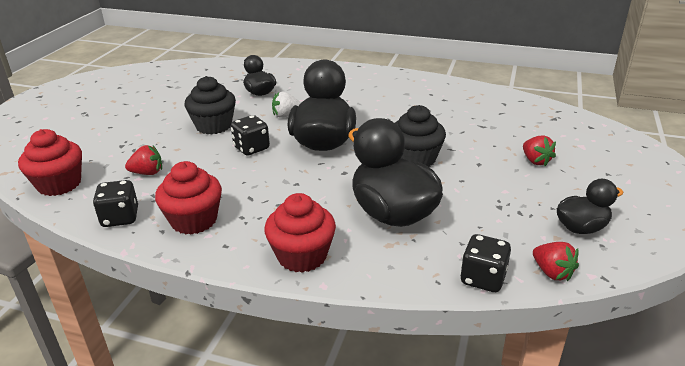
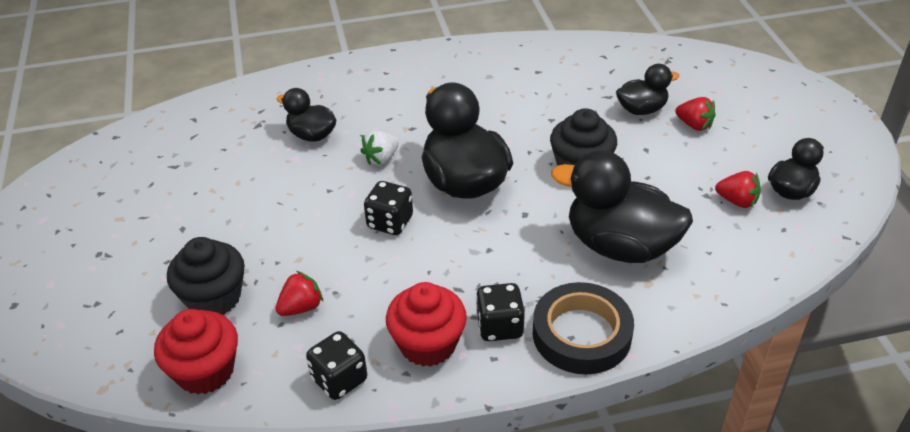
camera: 30 degrees left, 10 degrees up
(213, 126) = (307, 207): black cupcake -> black cupcake (214, 298)
(302, 256) = (581, 334): red cupcake -> black tape
(483, 278) = (757, 282): black dice -> black dice (499, 326)
(501, 140) = (641, 109): none -> black duck
(552, 272) = (804, 250): red strawberry -> red strawberry (737, 201)

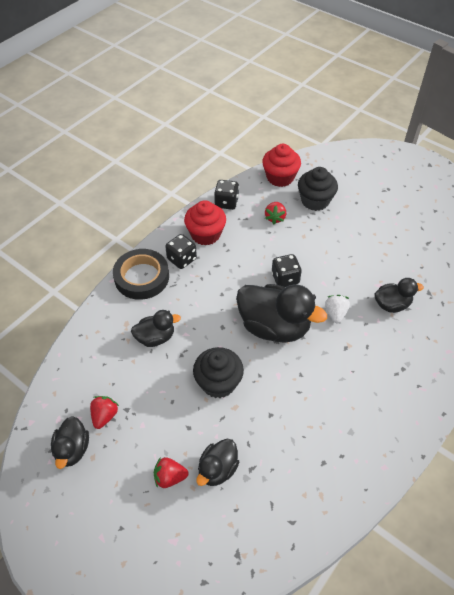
camera: 140 degrees right, 10 degrees up
(620, 246) = (155, 337): black duck -> black duck, size x0.54
(737, 201) = (105, 416): red strawberry -> red strawberry turned 120 degrees clockwise

